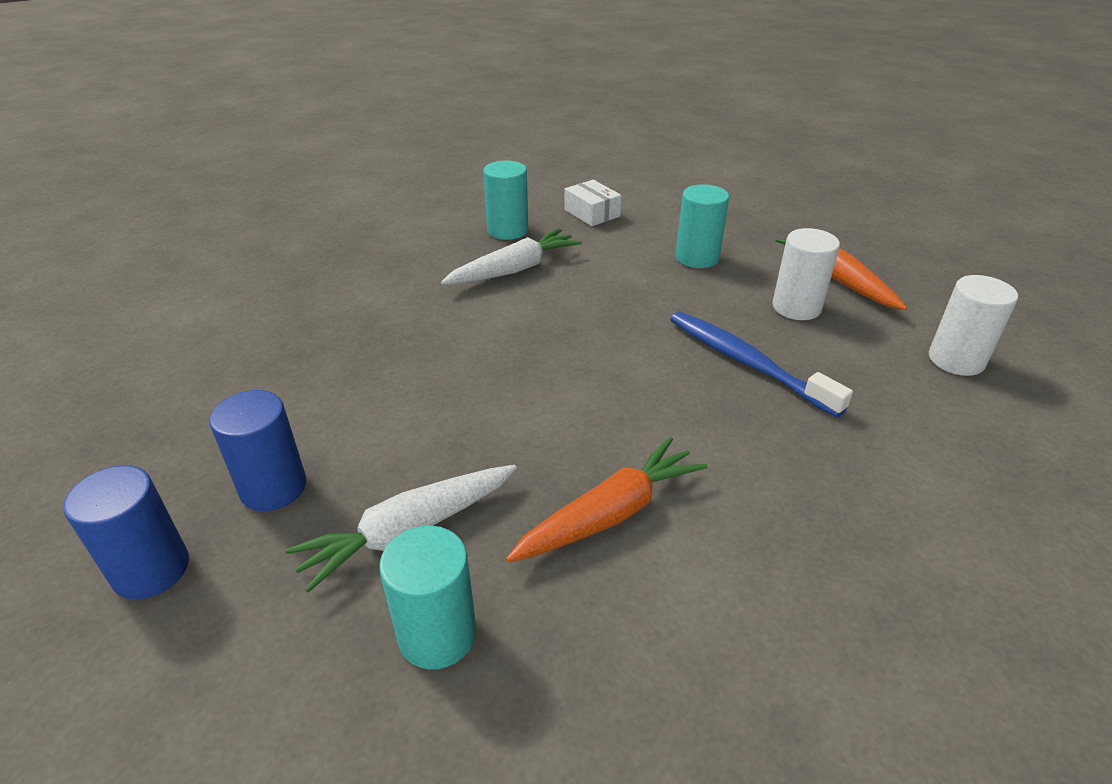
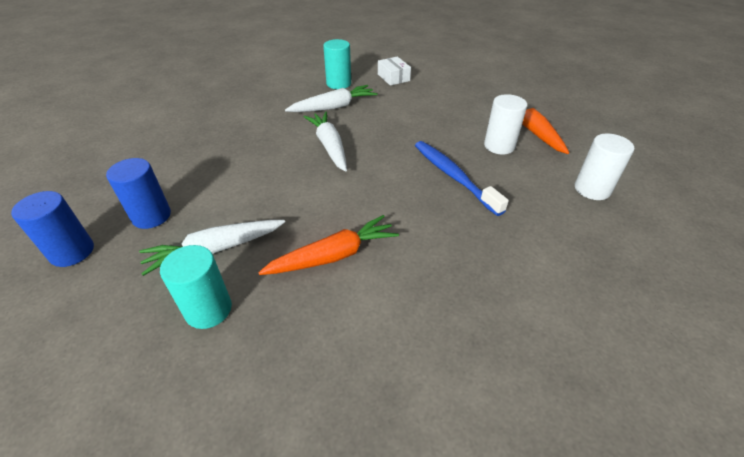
camera: 10 degrees right, 5 degrees up
(532, 335) = (329, 146): none -> white carrot
(697, 258) = (448, 110): turquoise cylinder -> none

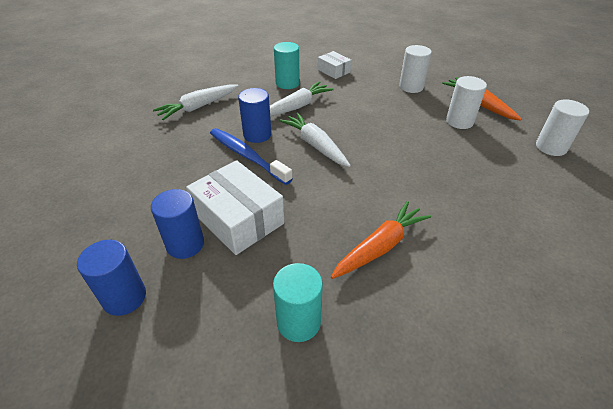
camera: 15 degrees left, 0 degrees up
(213, 202) = (238, 218): none -> white box
(215, 250) = (269, 264): white carrot -> white carrot (198, 107)
(279, 128) = (257, 135): none -> blue cylinder
(453, 176) = (438, 155): blue toothbrush -> blue toothbrush (247, 156)
(466, 103) = (411, 87): none -> white cylinder

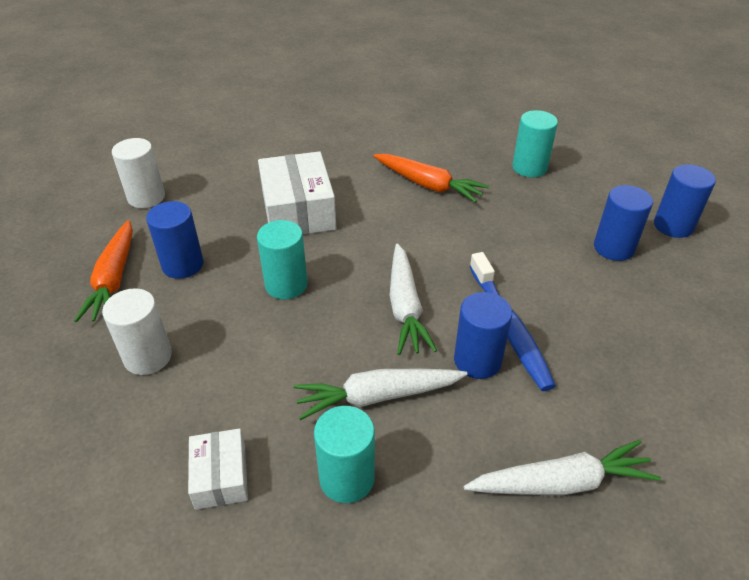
camera: 150 degrees left, 0 degrees up
(238, 218) = (550, 252): white box -> white box (298, 210)
(380, 246) = (428, 185): orange carrot -> orange carrot turned 135 degrees counterclockwise
(392, 132) = (286, 285): none -> turquoise cylinder
(459, 121) = (182, 265): white cylinder -> blue cylinder

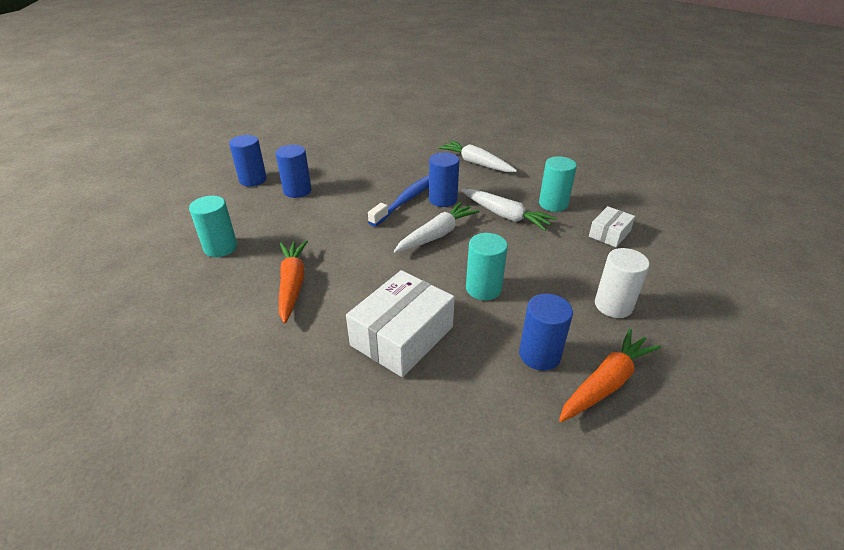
camera: 130 degrees left, 5 degrees down
(146, 197) = (511, 468): white cylinder -> none

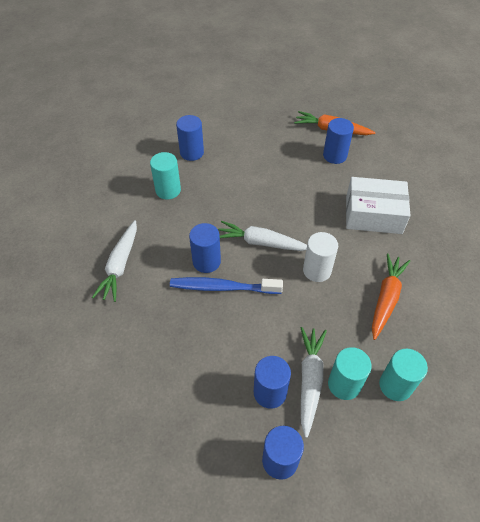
camera: 120 degrees left, 15 degrees up
(292, 284) = (386, 298): orange carrot -> orange carrot turned 150 degrees clockwise
(483, 288) = (301, 194): turquoise cylinder -> turquoise cylinder (344, 384)
(505, 215) = (205, 212): white carrot -> white carrot (310, 380)
(609, 234) = (192, 152): white box -> blue cylinder
(613, 305) = (270, 137): white cylinder -> white cylinder (317, 270)

